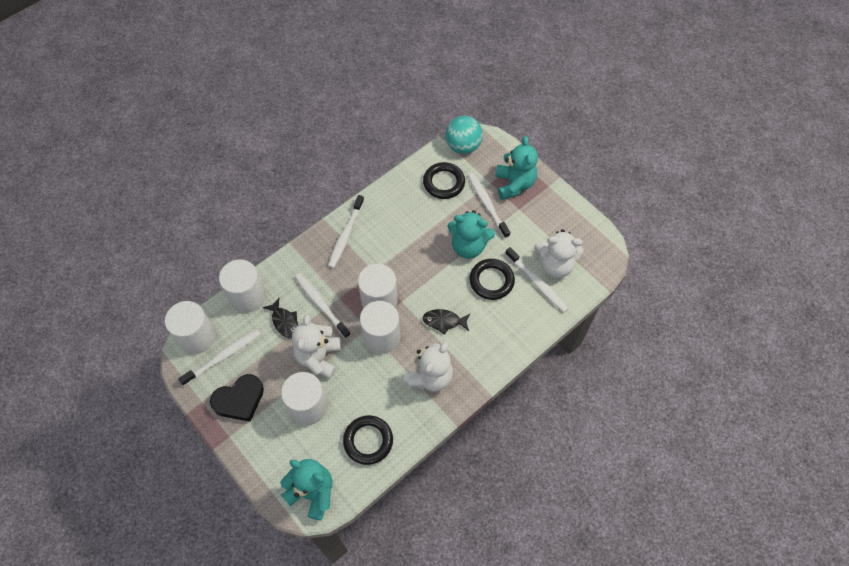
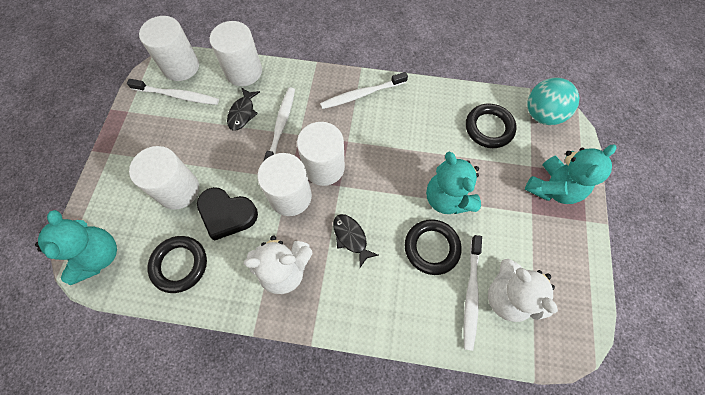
camera: 50 degrees right, 5 degrees up
(239, 400) = (147, 135): black heart -> black heart (227, 214)
(319, 357) = (230, 162): white teddy bear -> none
(487, 204) = (506, 180): white toothbrush -> none

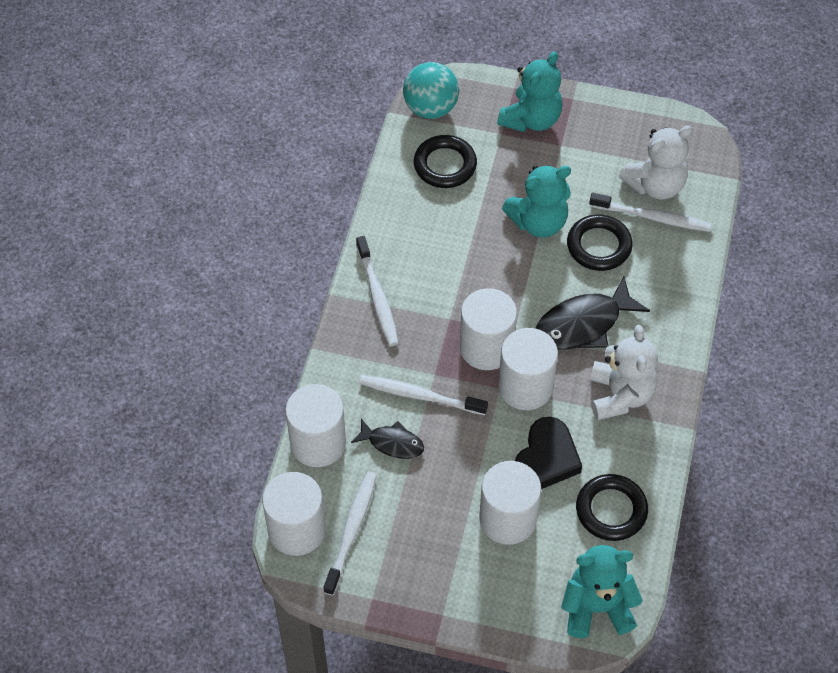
camera: 85 degrees left, 10 degrees down
(351, 237) = (583, 324): black fish -> black fish, size x1.71
(552, 188) = (531, 119): turquoise teddy bear -> turquoise teddy bear turned 75 degrees clockwise

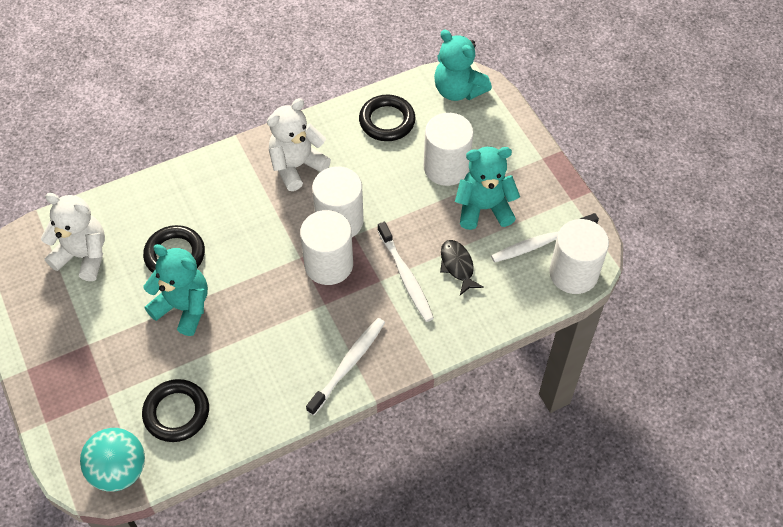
camera: 130 degrees left, 0 degrees up
(318, 443) = (502, 310): white cylinder -> none
(531, 119) = (75, 384): turquoise teddy bear -> turquoise teddy bear (484, 208)
(546, 458) = (383, 175): black heart -> none
(583, 324) = (256, 221): black fish -> none
(653, 217) = (118, 239): white toothbrush -> none

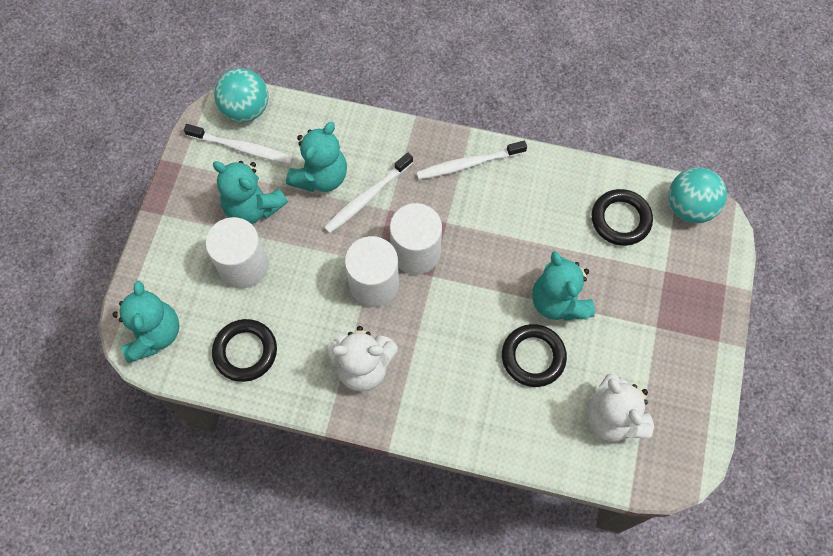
camera: 140 degrees left, 10 degrees up
(406, 277) = (367, 197): white toothbrush -> white toothbrush turned 150 degrees counterclockwise
(457, 266) = (321, 177): black fish -> turquoise teddy bear
(573, 273) = (246, 109): white cylinder -> turquoise ball

